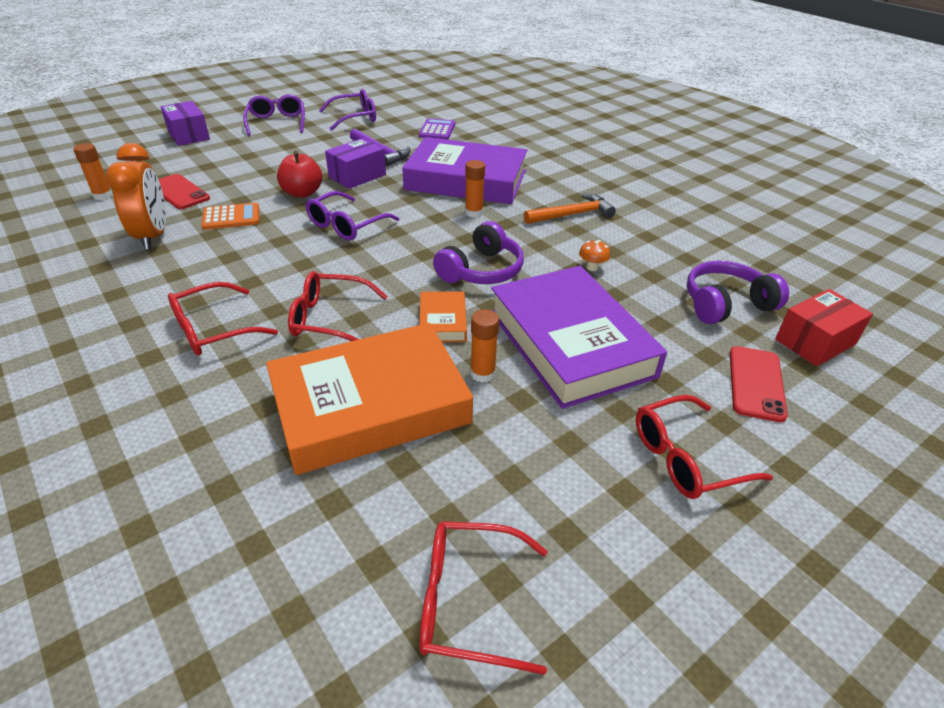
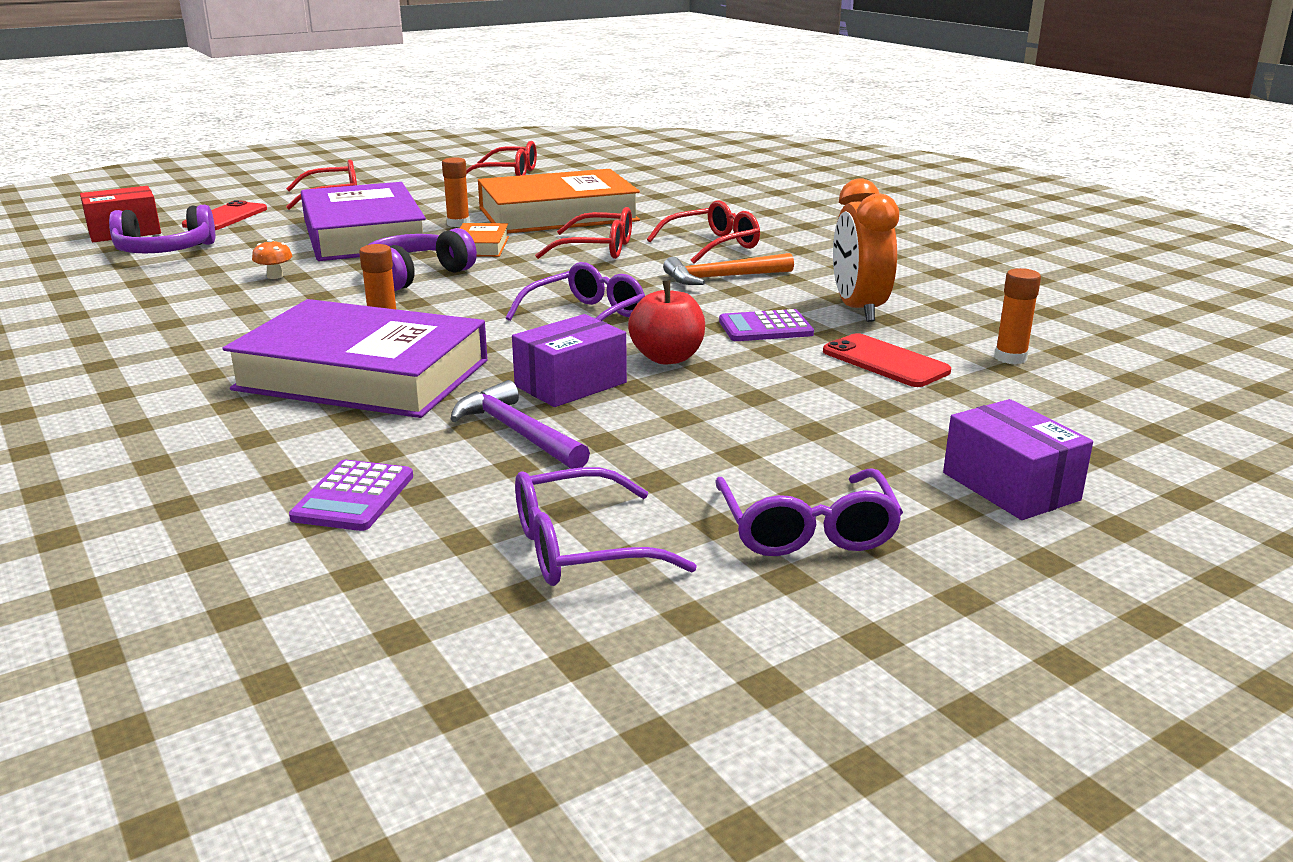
camera: 175 degrees left, 15 degrees down
(231, 217) = (765, 328): orange calculator -> purple calculator
(572, 215) = (229, 324): orange hammer -> orange hammer (722, 277)

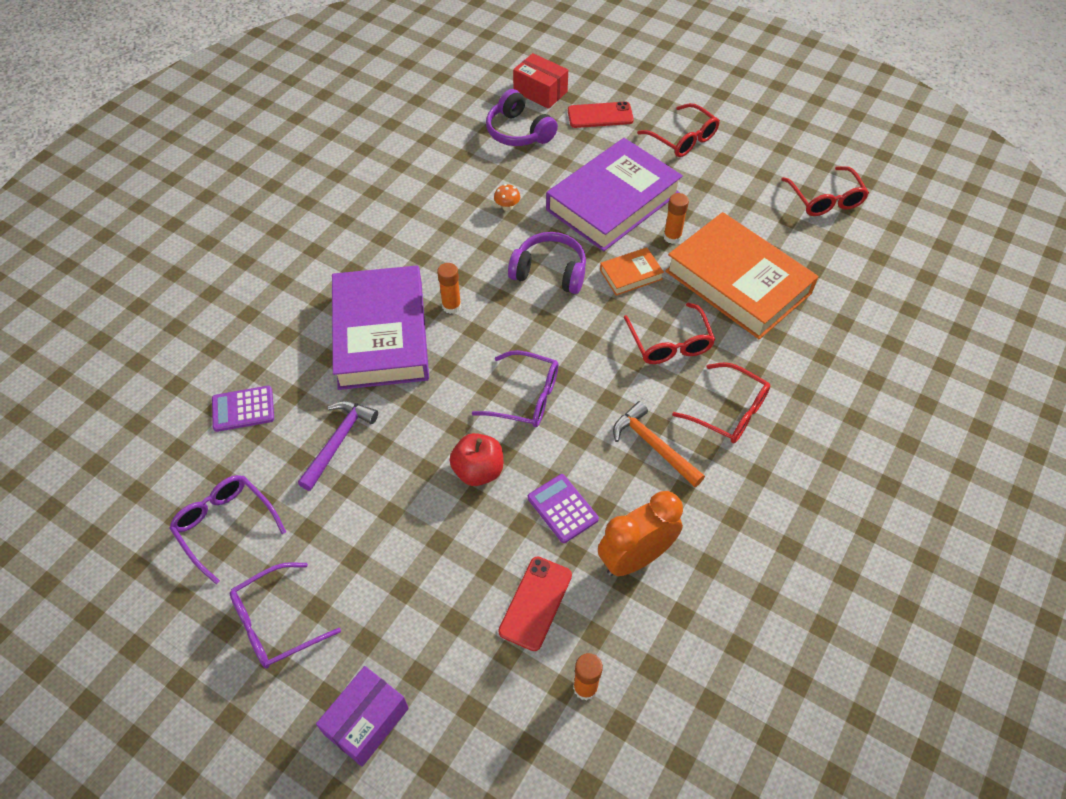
camera: 65 degrees right, 30 degrees up
(570, 384) = (413, 437): purple box -> none

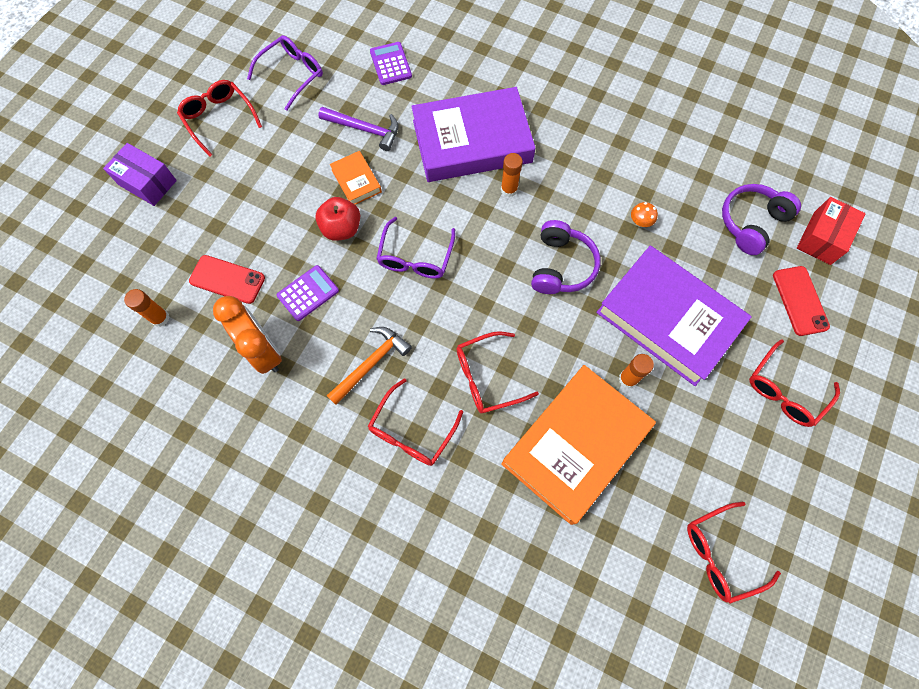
camera: 85 degrees right, 15 degrees up
(276, 622) = (219, 119): purple glasses -> red glasses
(631, 275) = (569, 339): orange book -> orange book (356, 181)

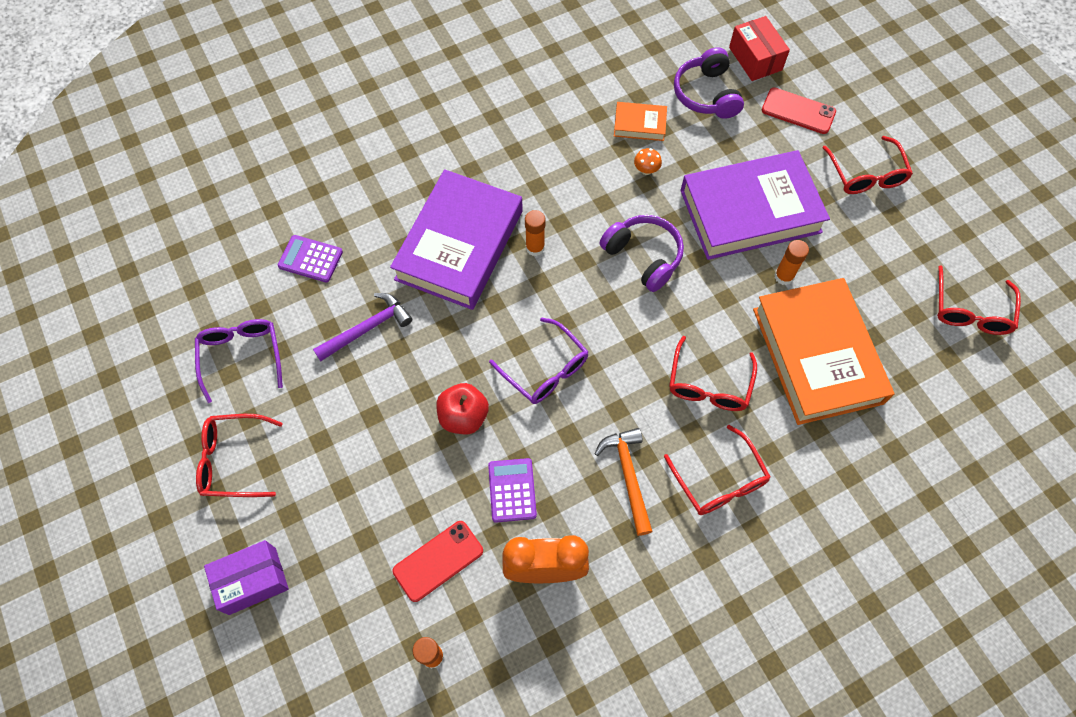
camera: 55 degrees left, 5 degrees down
(356, 181) = (420, 371): orange book -> orange book (639, 124)

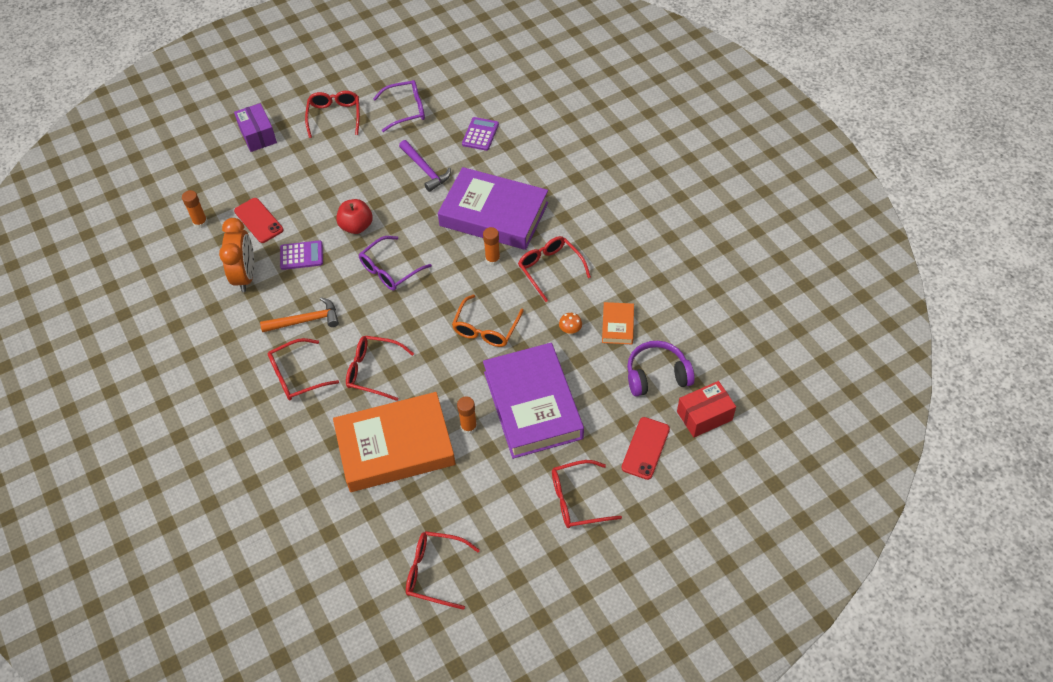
camera: 90 degrees right, 10 degrees down
(554, 186) = (550, 269): none -> red glasses
(643, 257) = (486, 329): purple headphones -> orange glasses

